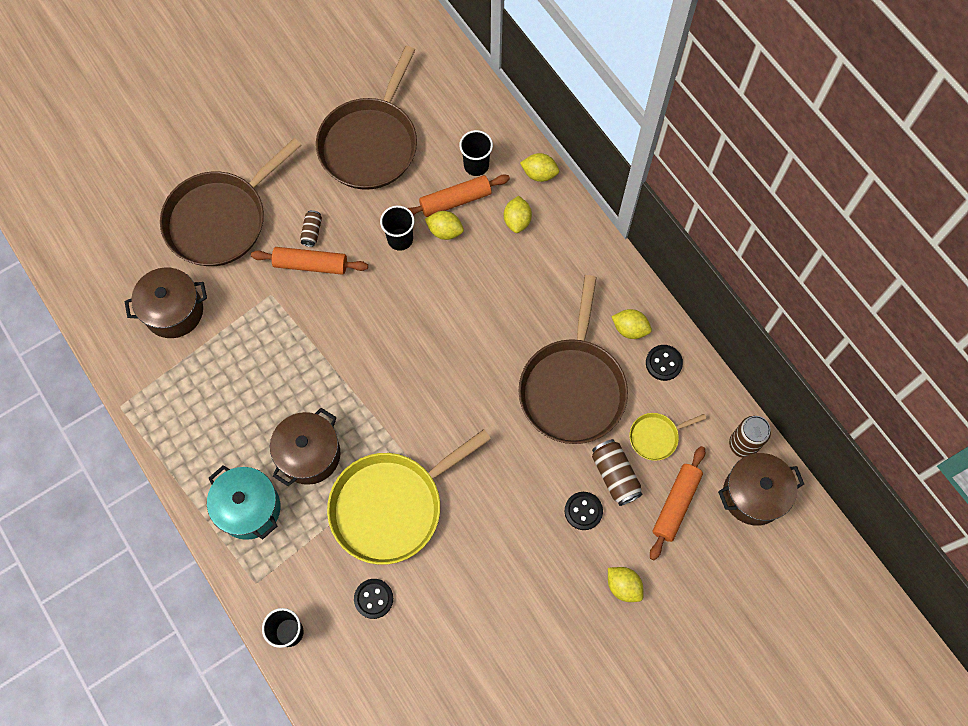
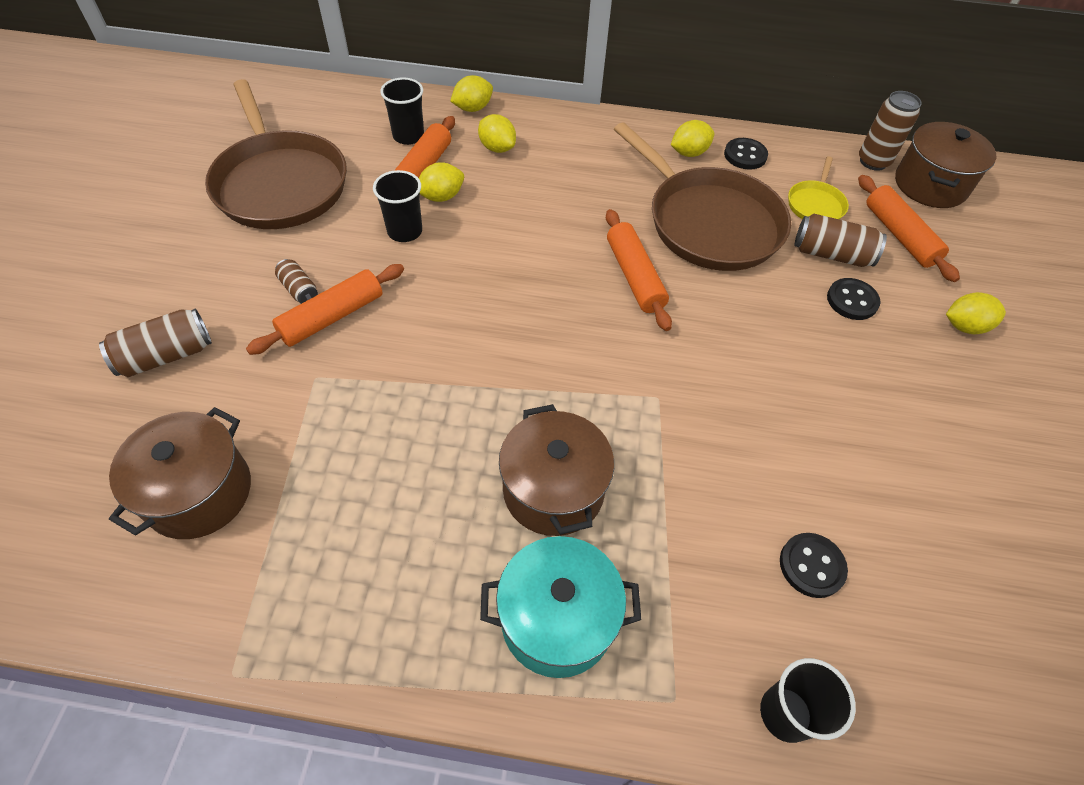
camera: 50 degrees left, 15 degrees down
(220, 219) = (166, 356): brown pan -> brown can
(391, 506) = (701, 456): yellow pan -> none
(485, 382) = (634, 276): none -> orange rolling pin

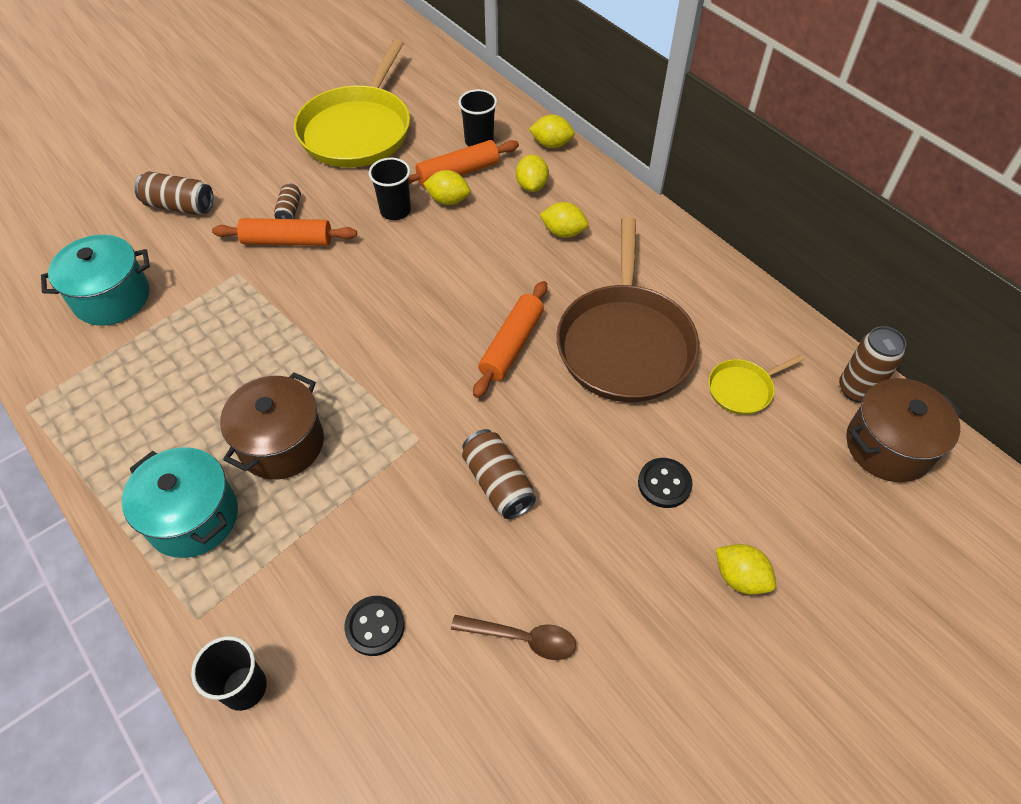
camera: 45 degrees right, 0 degrees up
(199, 492) = (112, 298): brown pot -> turquoise pot
(280, 184) = (357, 130): brown pan -> yellow pan
(689, 153) = (684, 278): yellow lemon -> yellow lemon (563, 232)
(745, 155) = (733, 309): black button -> none
(831, 254) = (698, 437): brown can -> brown can (498, 483)
(899, 235) = (788, 466): orange rolling pin -> none
(908, 479) = (522, 638): none -> brown spoon

